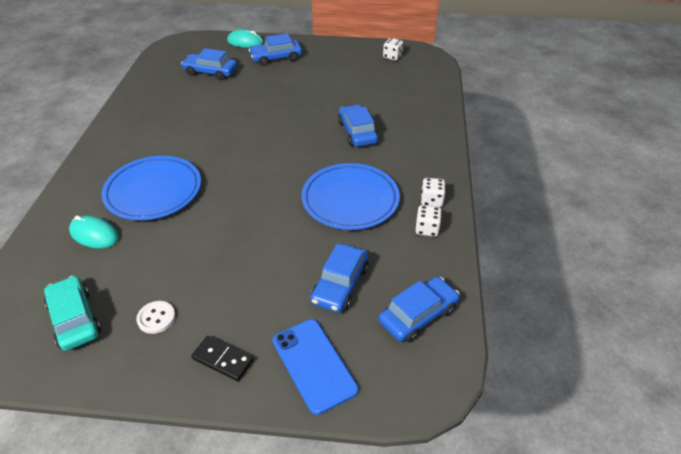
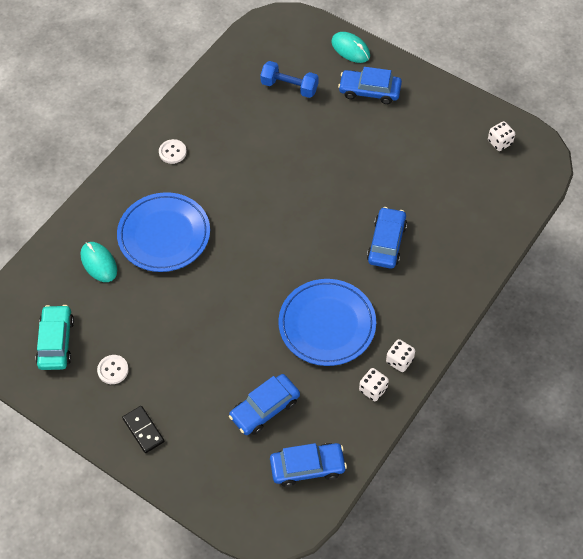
camera: 30 degrees right, 15 degrees up
(130, 136) = (172, 152): none -> white button
(210, 72) = (289, 87): blue car -> blue dumbbell
(314, 365) = (204, 468): blue phone -> none

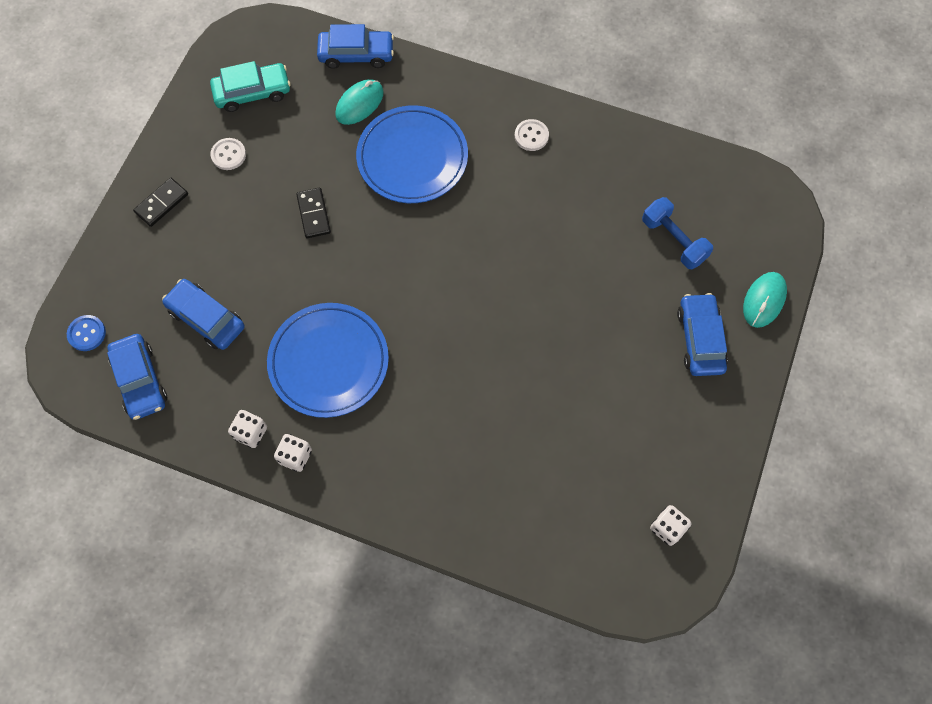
camera: 75 degrees right, 10 degrees up
(192, 314) = (314, 214): none -> black domino
(252, 506) = (87, 333): none -> blue button
(289, 87) = (673, 240): blue dumbbell -> blue dumbbell turned 45 degrees counterclockwise
(386, 243) = (462, 408): blue car -> blue car (356, 54)

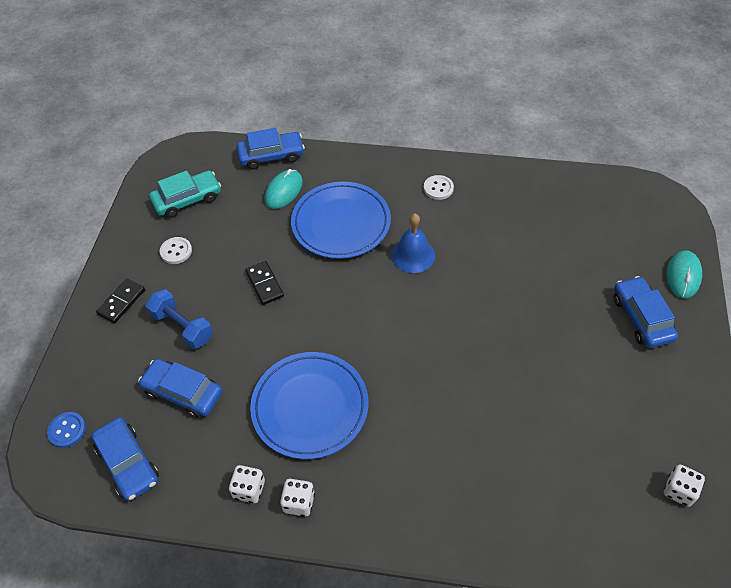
camera: 10 degrees left, 15 degrees down
(480, 213) = (413, 255): none -> blue bell
(673, 240) = (587, 244): blue dumbbell -> blue dumbbell (182, 327)

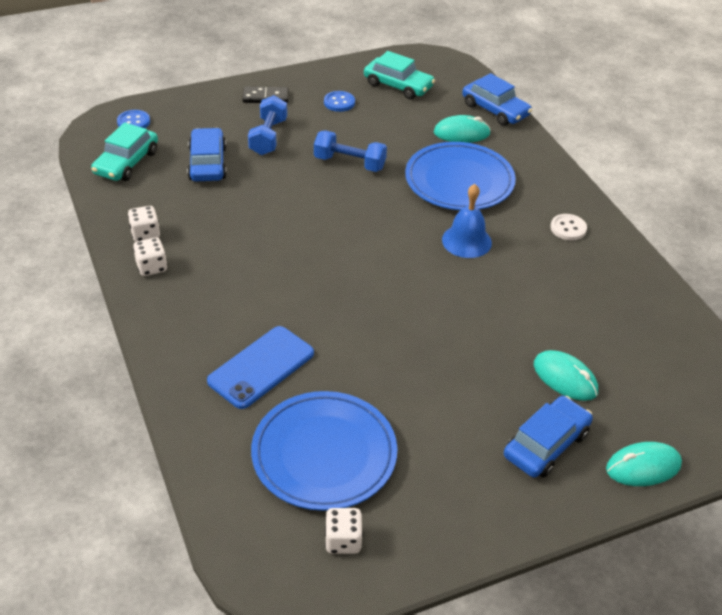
camera: 55 degrees right, 10 degrees down
(128, 463) = (126, 162): blue car -> turquoise car
(176, 251) = (339, 102): white button -> blue button
(264, 284) = (349, 163): black domino -> blue dumbbell
(310, 407) = (246, 238): blue plate -> blue plate (324, 454)
(475, 467) = (261, 367): none -> blue phone
(586, 273) = (565, 378): none -> turquoise mouse

